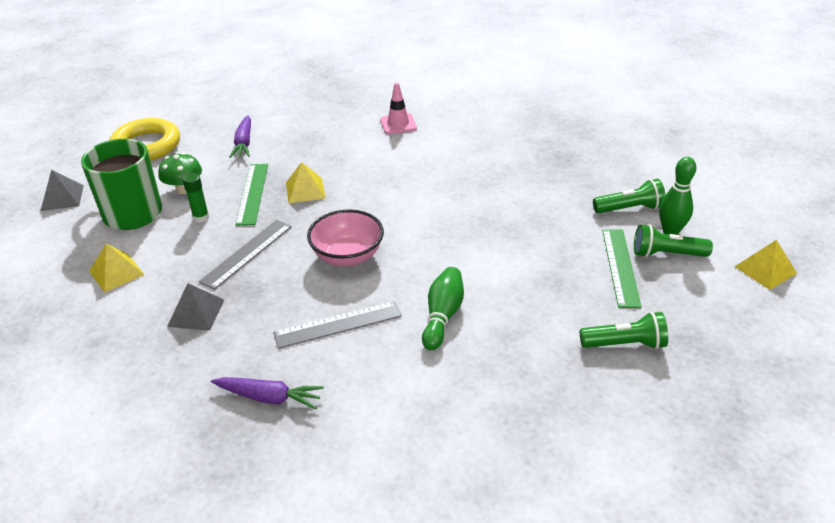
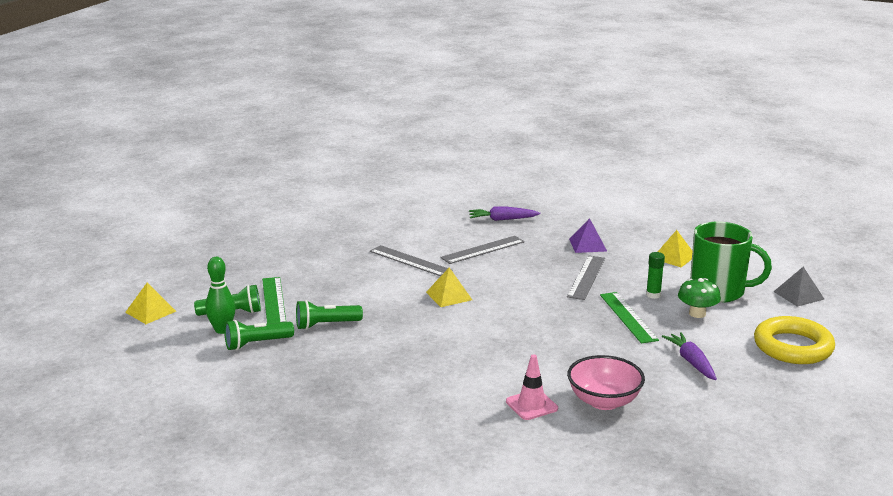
camera: 165 degrees right, 15 degrees down
(196, 313) = (587, 245): grey pyramid -> purple pyramid
(305, 190) = (580, 325): yellow pyramid -> yellow pyramid (449, 296)
(347, 256) = (503, 284): pink bowl -> pink bowl (604, 401)
(442, 316) = (410, 261): green bowling pin -> grey ruler
(625, 344) = (278, 261): green flashlight -> green flashlight (326, 325)

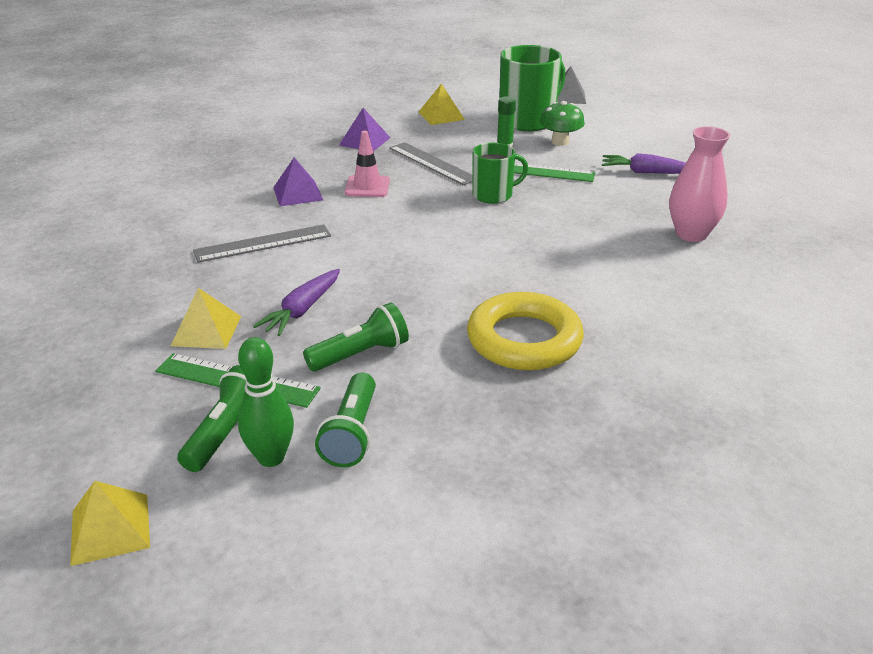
camera: 60 degrees left, 10 degrees up
(326, 325) = (360, 354): green flashlight -> green flashlight turned 135 degrees counterclockwise
(449, 296) = (383, 246): yellow pyramid -> yellow pyramid (206, 330)
(482, 250) = (298, 193): grey ruler -> purple pyramid
(502, 219) = (242, 161): purple carrot -> purple carrot (302, 310)
(531, 405) = (674, 274): pink traffic cone -> pink traffic cone (367, 187)
(566, 311) = (493, 195): none -> green mug
(604, 401) = (691, 234): pink bowl -> pink vase
(793, 347) = (653, 127): yellow ring -> yellow ring (524, 339)

